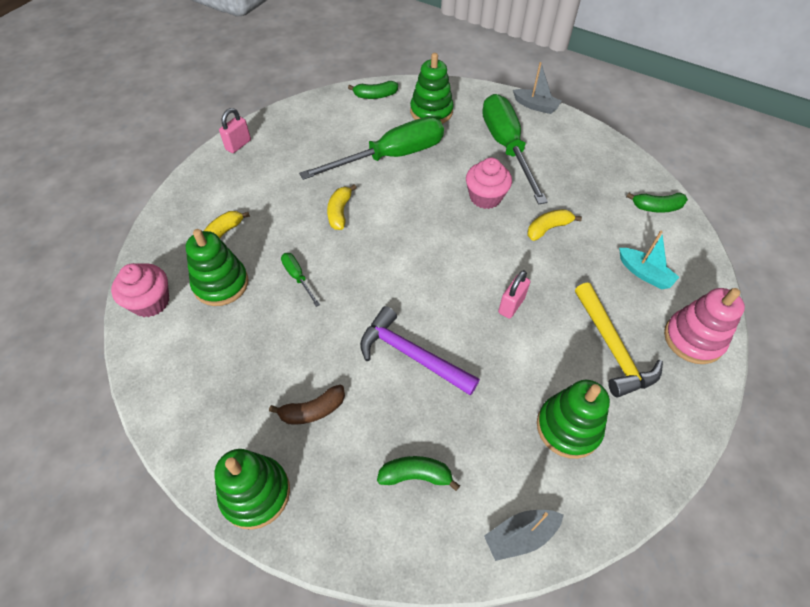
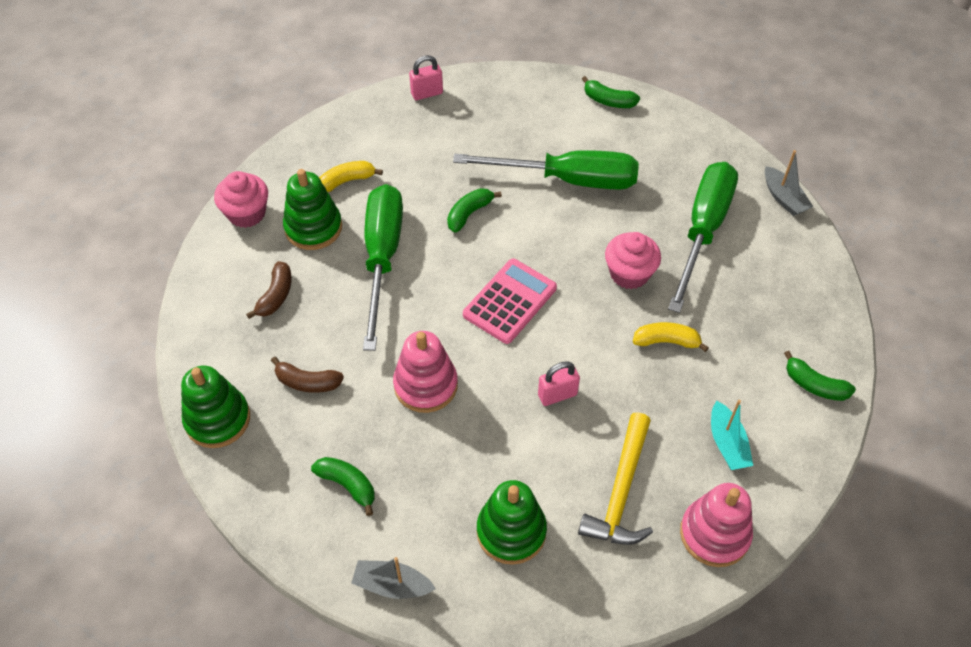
camera: 35 degrees right, 0 degrees up
(229, 355) = (276, 295): none -> brown banana
(298, 277) = (382, 258): green screwdriver -> green screwdriver, size x2.46
(340, 212) = (469, 214): yellow banana -> green banana
(411, 355) = (425, 385): purple hammer -> pink stacking toy
(421, 258) = (510, 301): none -> pink calculator
(431, 112) = (654, 148): green stacking toy -> none

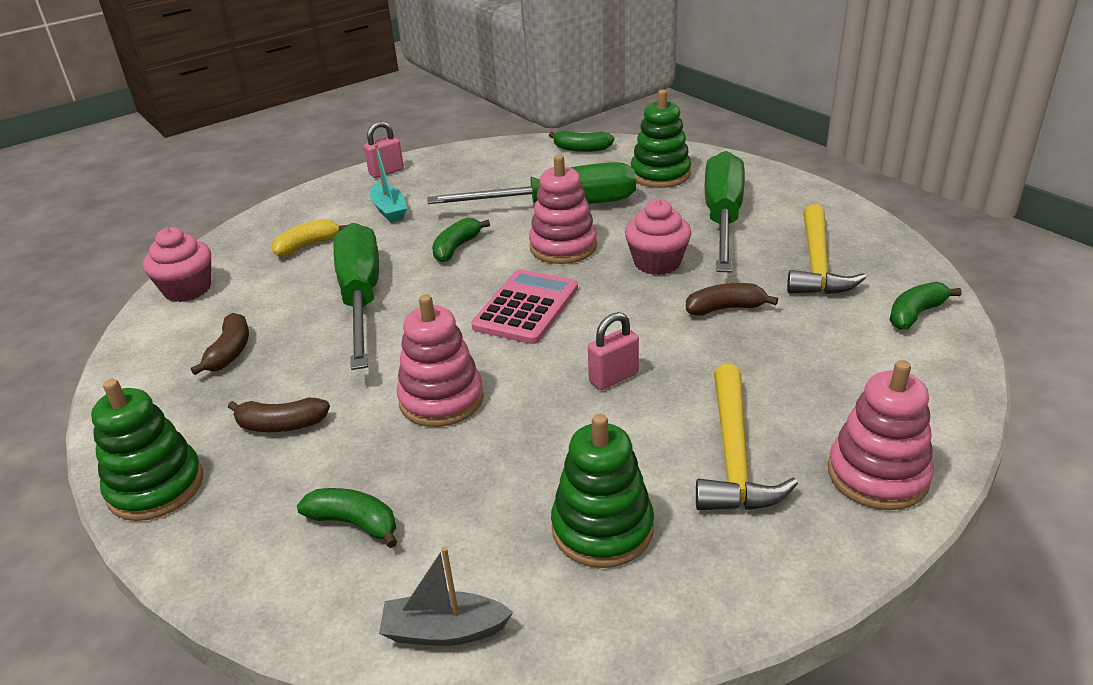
camera: 10 degrees left, 20 degrees down
(313, 228) = (272, 287): green stacking toy -> green stacking toy (660, 174)
(557, 234) = (563, 247): none -> pink stacking toy
(666, 341) = (725, 308): yellow banana -> brown banana
(727, 443) = (844, 383): turquoise boat -> turquoise boat (389, 210)
(760, 308) = (817, 264): none -> yellow hammer
(783, 198) = (795, 183): grey boat -> none
(814, 385) = (915, 314): green banana -> green banana turned 120 degrees clockwise

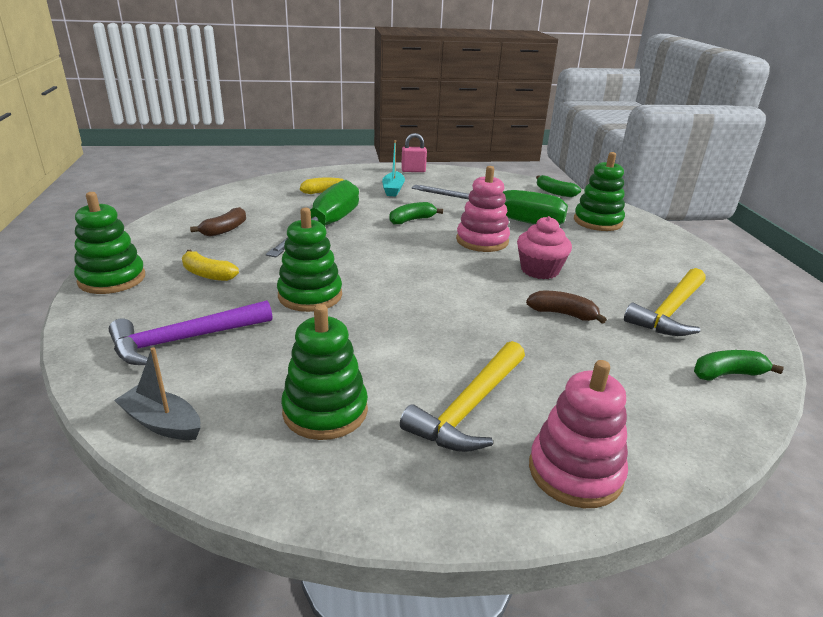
camera: 25 degrees right, 5 degrees down
(187, 289) = (239, 194): pink cupcake -> none
(281, 425) = (207, 274): brown banana -> yellow banana
(354, 523) = (185, 340): green banana -> purple hammer
(441, 399) = (310, 295): pink stacking toy -> green stacking toy
(526, 308) = (419, 265): pink calculator -> none
(613, 378) = (434, 325): pink padlock -> none
(723, 218) = (619, 260): green screwdriver -> none

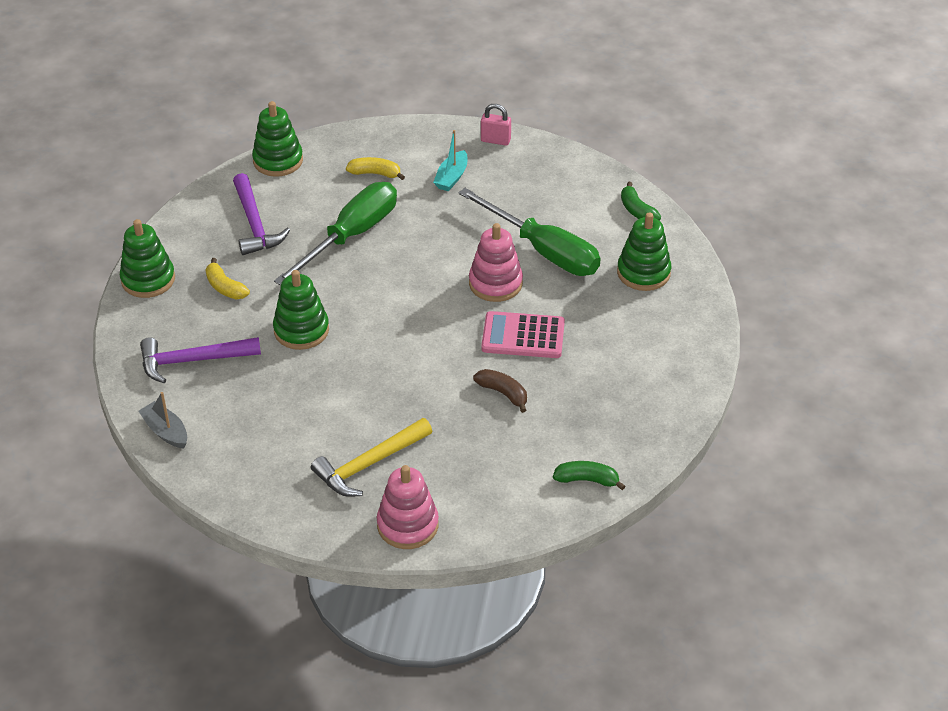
camera: 20 degrees right, 15 degrees up
(225, 229) = (255, 224): brown banana -> purple hammer
(325, 411) = (271, 445): green stacking toy -> green stacking toy (278, 161)
(412, 220) = (443, 238): green banana -> none
(539, 270) = (523, 336): pink cupcake -> pink calculator
(670, 312) = (602, 410): yellow hammer -> none

